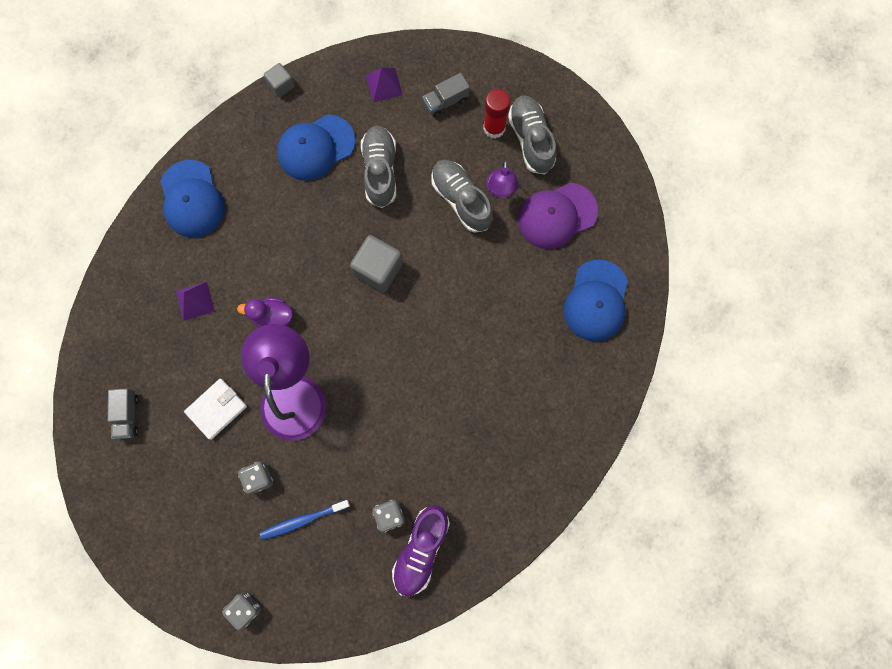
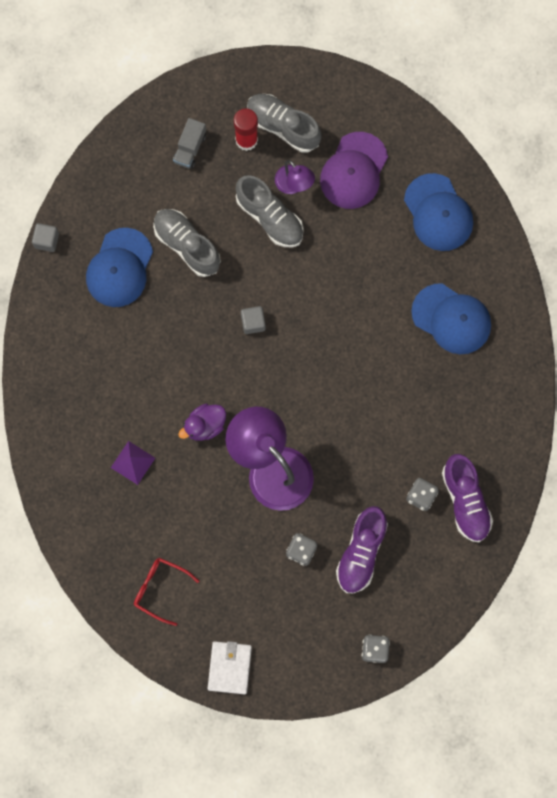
camera: 40 degrees left, 0 degrees up
(127, 415) = (160, 589): grey truck -> red glasses
(192, 199) = (58, 387): blue cap -> blue cap (451, 319)
(216, 409) = (224, 528): white wallet -> white wallet (229, 667)
(303, 520) = (361, 552): blue toothbrush -> purple shoe
(378, 269) = (253, 322): grey cube -> grey cube, size x0.57
(384, 85) = (129, 174): purple pyramid -> none
(461, 200) = (270, 217): grey shoe -> grey shoe turned 150 degrees counterclockwise

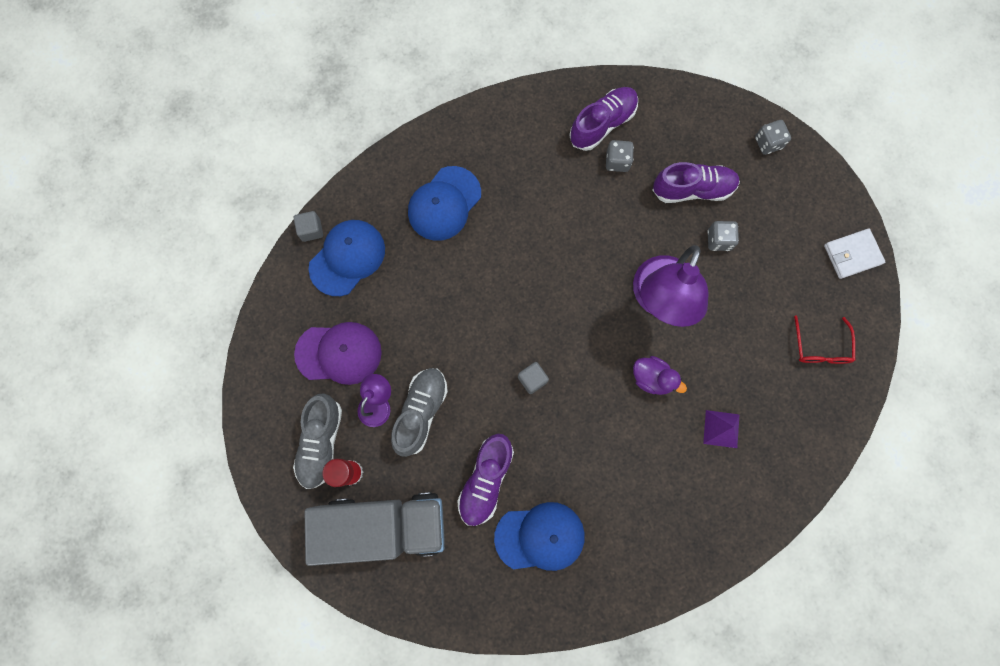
camera: 115 degrees left, 0 degrees up
(46, 240) = (547, 628): grey cube -> grey cube (311, 230)
(187, 245) = (486, 480): grey shoe -> purple shoe
(190, 148) = (384, 526): grey truck -> grey truck, size x2.49
(451, 319) = (444, 203): blue cap -> blue cap turned 150 degrees counterclockwise

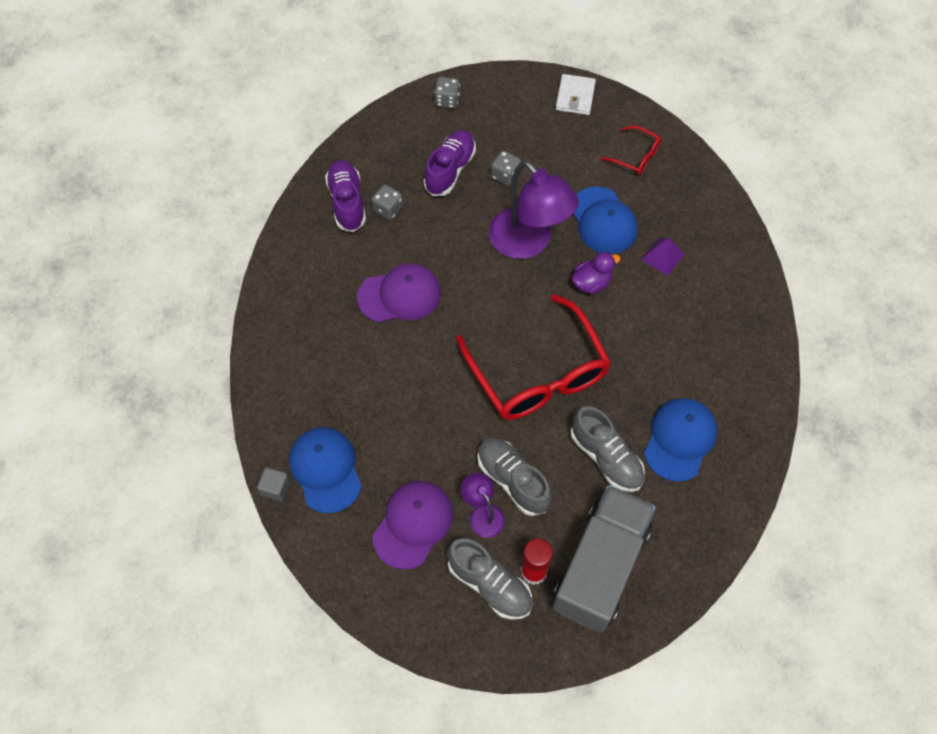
camera: 60 degrees left, 15 degrees down
(444, 203) = (331, 360): blue cap -> blue cap (603, 221)
(486, 480) = (606, 457): purple shoe -> grey shoe
(532, 379) = (538, 373): grey cube -> red glasses
(538, 221) = (399, 295): none -> purple cap

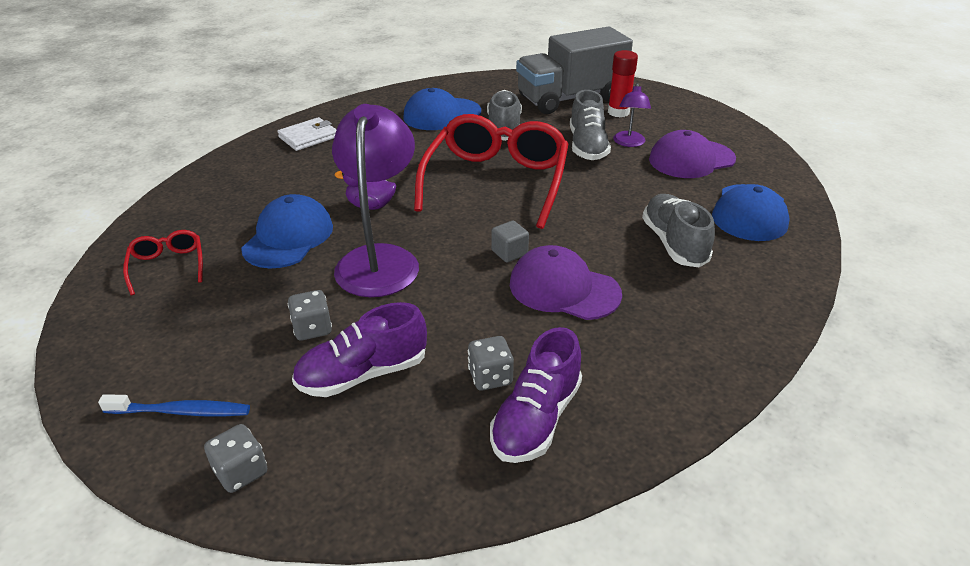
camera: 140 degrees left, 25 degrees down
(276, 488) = (810, 222): grey cube -> grey cube (509, 252)
(489, 584) = (656, 119): grey shoe -> grey shoe (674, 243)
(506, 102) = (181, 411): none -> blue toothbrush
(575, 97) = (105, 361): white wallet -> white wallet (308, 137)
(662, 257) = (287, 191): purple pyramid -> none

